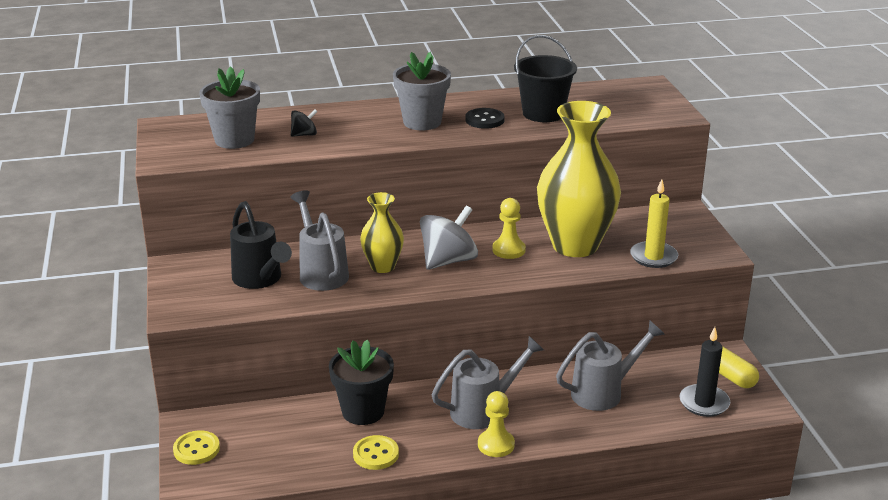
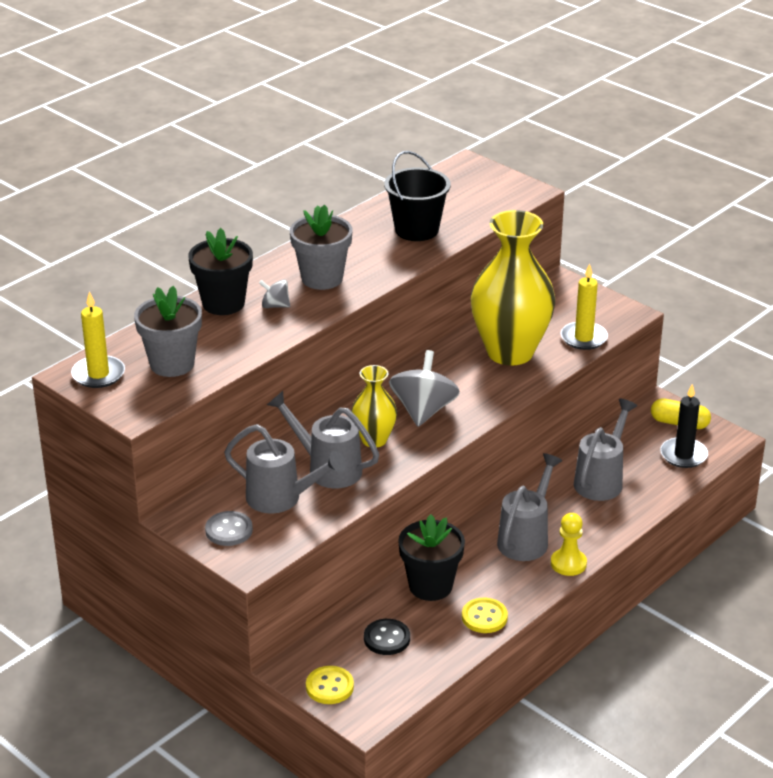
camera: 35 degrees left, 5 degrees up
(178, 130) = (98, 374): none -> yellow candle
(195, 285) = (229, 530): none -> grey button
(260, 279) = (281, 498): black watering can -> grey watering can
(304, 135) = (231, 333): black spinning top -> none
(327, 116) = (223, 303): none -> black flower pot
(361, 128) = (275, 306): none -> grey spinning top
(484, 120) = (375, 255): black button -> black button (387, 638)
(508, 250) = (461, 379): yellow pawn -> none

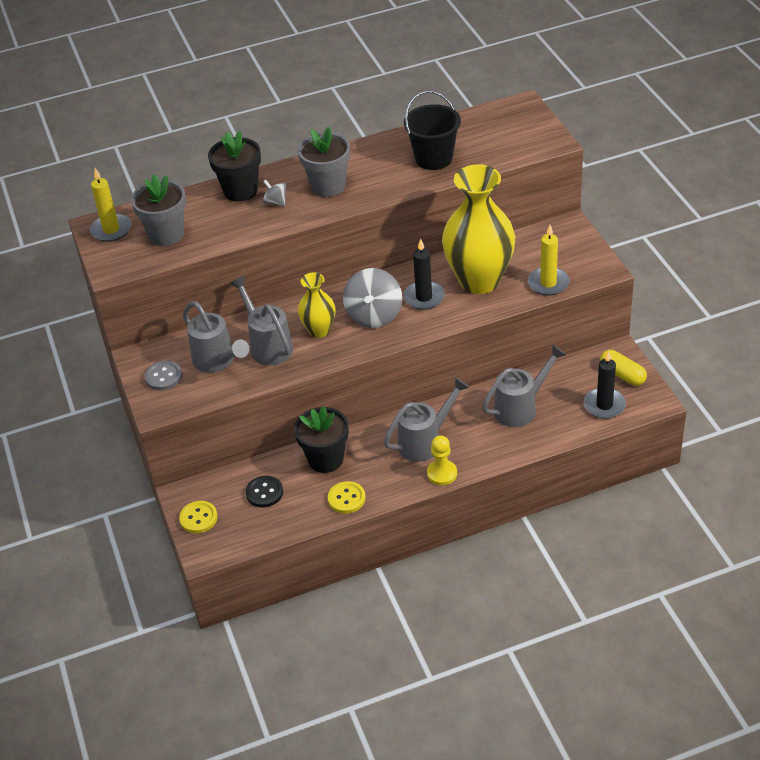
camera: 30 degrees right, 10 degrees up
(423, 410) = (374, 315): grey spinning top -> grey spinning top turned 150 degrees clockwise
(464, 381) = (424, 297): none -> black candle

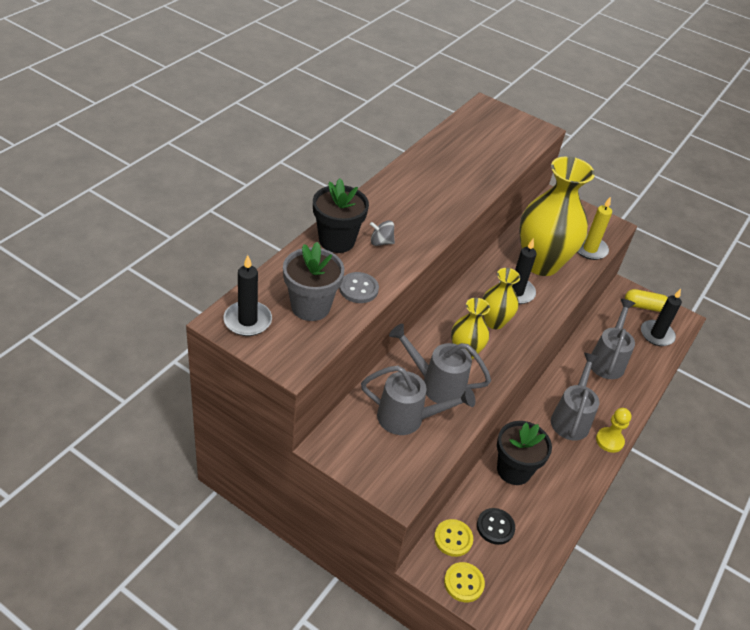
camera: 45 degrees left, 0 degrees up
(111, 230) = (247, 321): yellow candle -> black candle
(163, 377) = (373, 456): grey button -> grey button (358, 289)
(328, 186) = (410, 214): grey flower pot -> none
(346, 498) = (564, 498): yellow button -> yellow button (453, 538)
(374, 315) = (494, 322): grey spinning top -> yellow vase
(434, 158) = (469, 166): black bucket -> none

